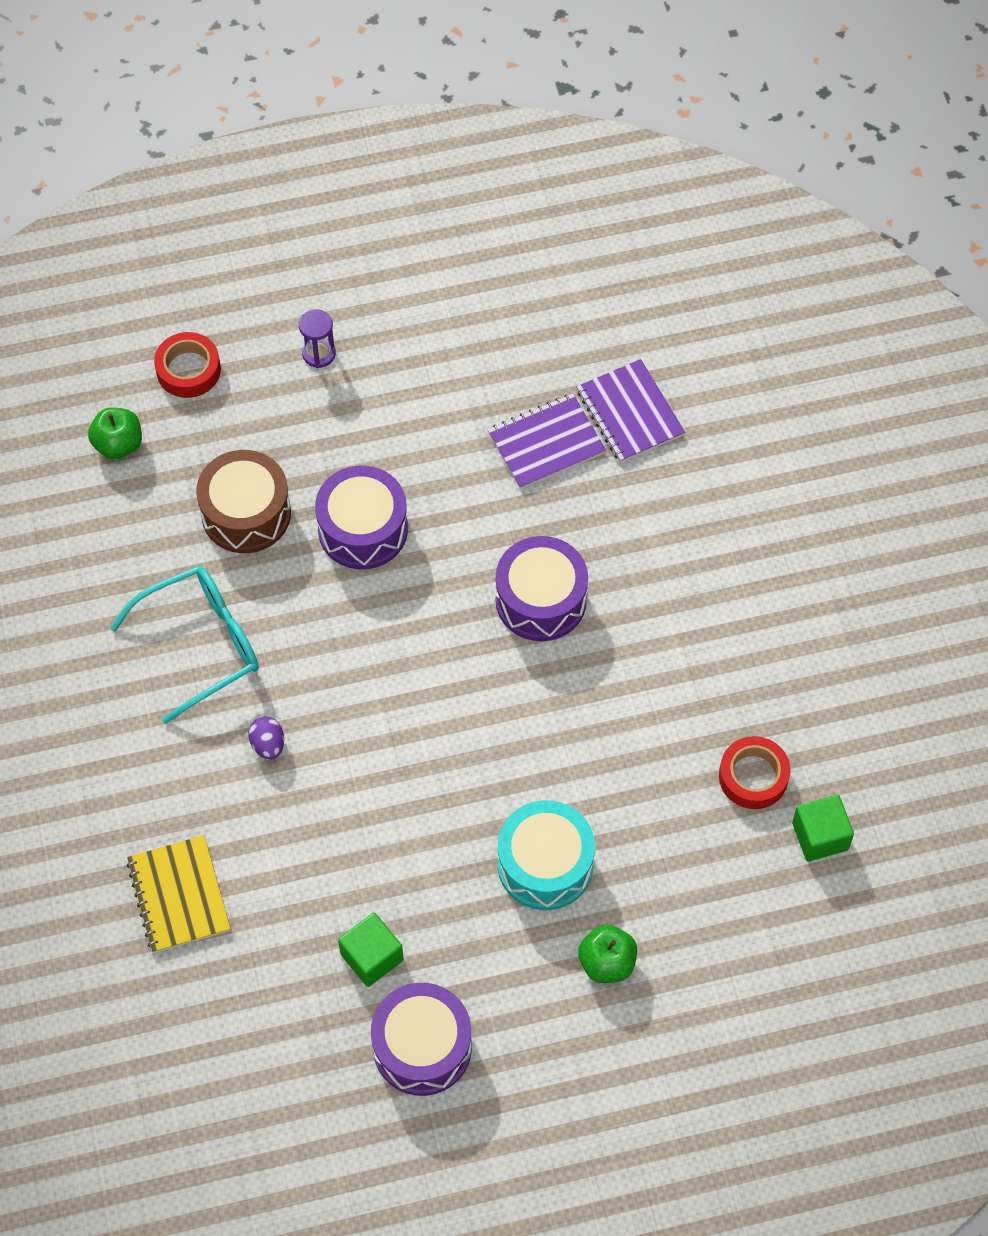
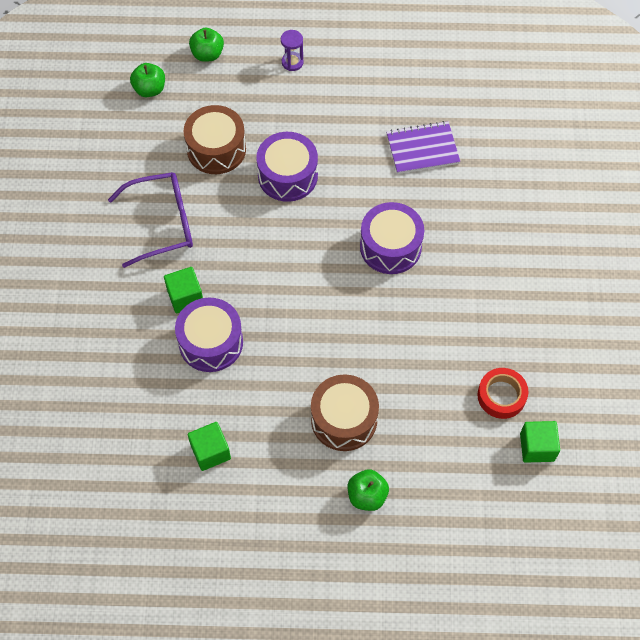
camera: 15 degrees right, 0 degrees up
(178, 895) = (97, 379): yellow notebook -> none
(188, 370) = (207, 54): red tape -> green apple
(200, 645) = (162, 223): turquoise glasses -> purple glasses
(268, 745) = (185, 297): purple egg -> green cube
(422, 1047) = (226, 521): purple drum -> purple drum (211, 342)
(545, 865) = (344, 419): turquoise drum -> brown drum
(630, 413) = (482, 142): purple notebook -> none

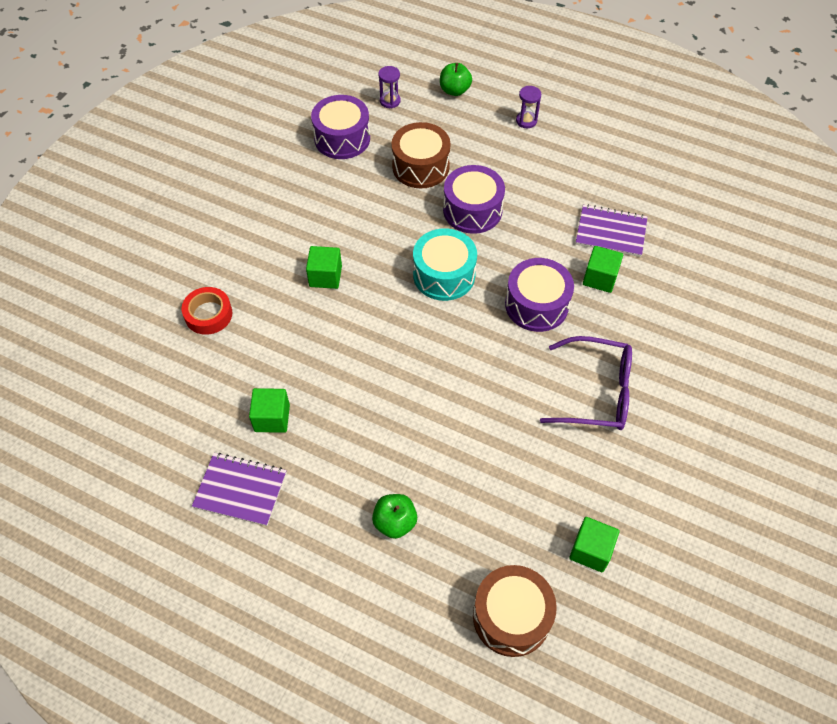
camera: 25 degrees right, 5 degrees down
(150, 89) = (390, 101): green apple -> purple hourglass
(162, 223) = (339, 209): purple glasses -> purple glasses (595, 392)
(211, 342) = (326, 323): purple drum -> purple drum (342, 138)
(219, 528) = (240, 490): none -> purple notebook
(294, 251) = (444, 275): none -> turquoise drum
(344, 419) = (410, 441): brown drum -> brown drum (511, 617)
(433, 198) = (600, 278): none -> green cube
(501, 396) = (578, 484): red tape -> red tape (208, 314)

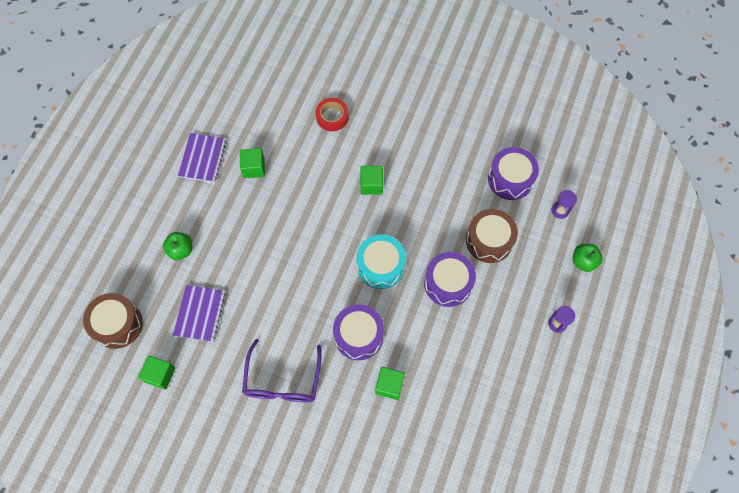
camera: 85 degrees right, 10 degrees up
(611, 232) = (439, 395): purple notebook -> purple notebook (200, 313)

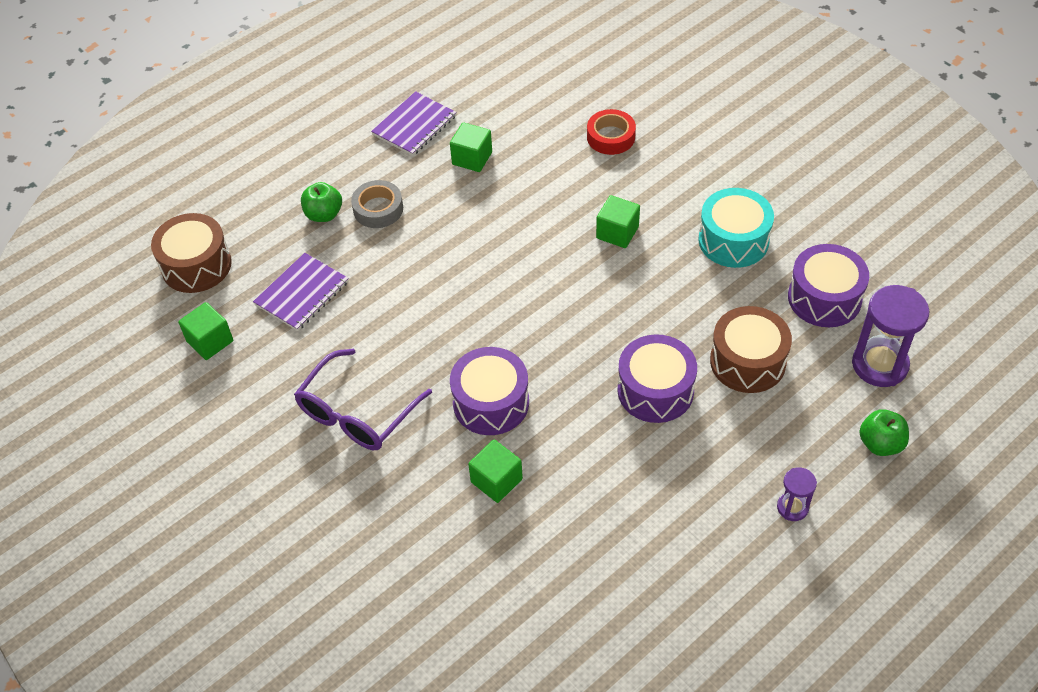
camera: 30 degrees right, 15 degrees down
(214, 231) = (378, 209): none -> grey tape
(380, 266) = (572, 332): turquoise drum -> turquoise drum (733, 240)
(560, 210) = (879, 365): purple hourglass -> purple hourglass, size x1.90

